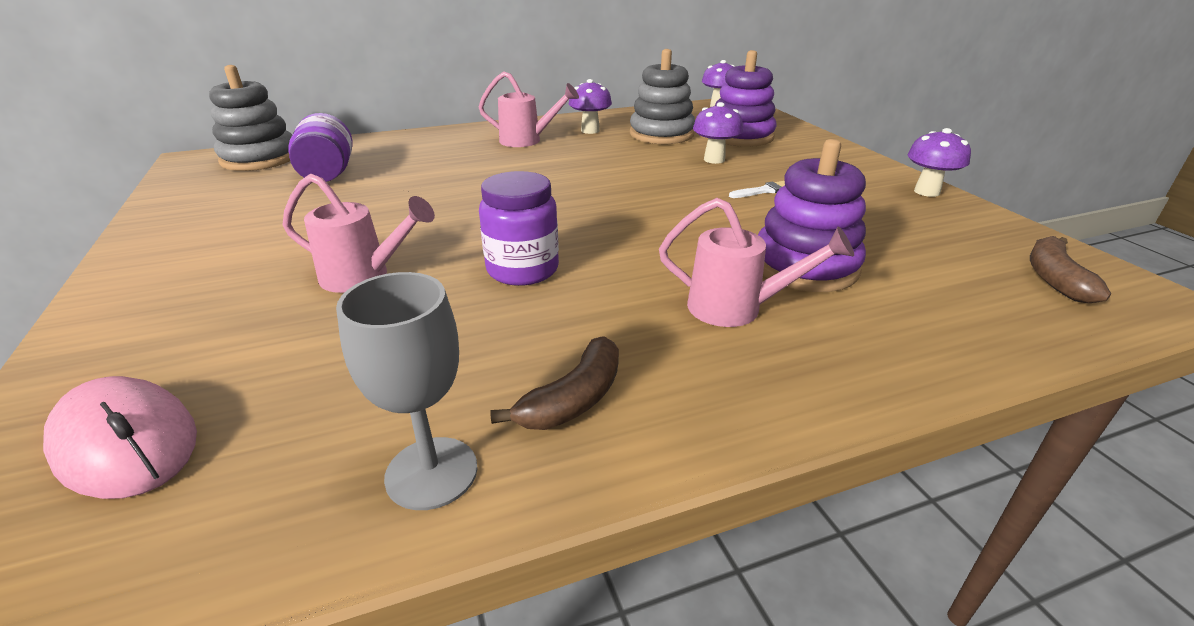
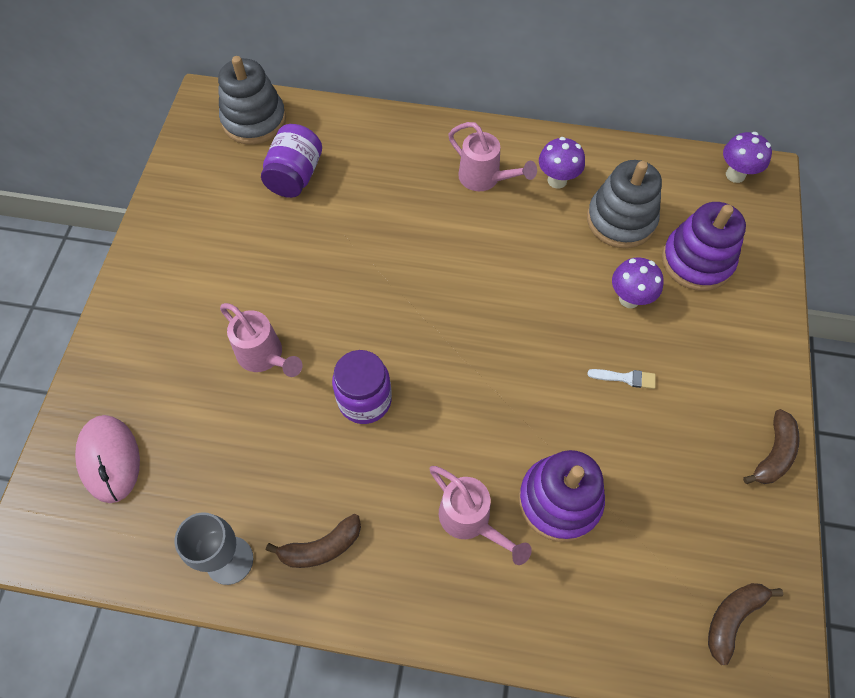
camera: 30 degrees right, 30 degrees up
(927, 192) = (773, 453): purple mushroom -> brown banana

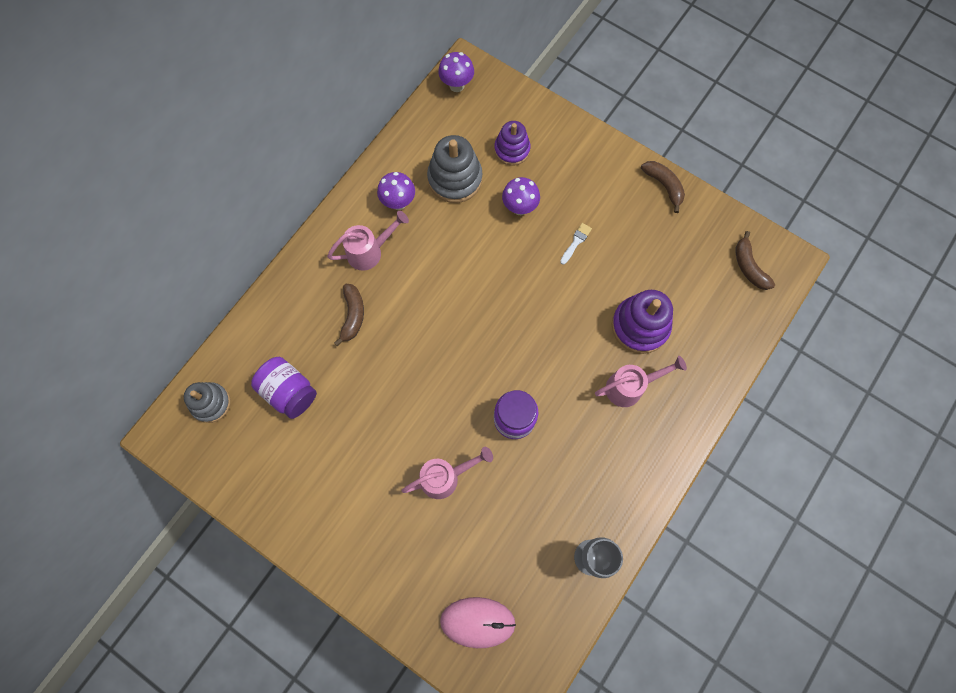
camera: 65 degrees left, 10 degrees up
(254, 120) = (211, 403): grey stacking toy -> grey stacking toy, size x0.67
(321, 547) = (608, 491): brown banana -> brown banana (353, 315)
(696, 261) = (512, 150): purple stacking toy -> purple stacking toy, size x0.67

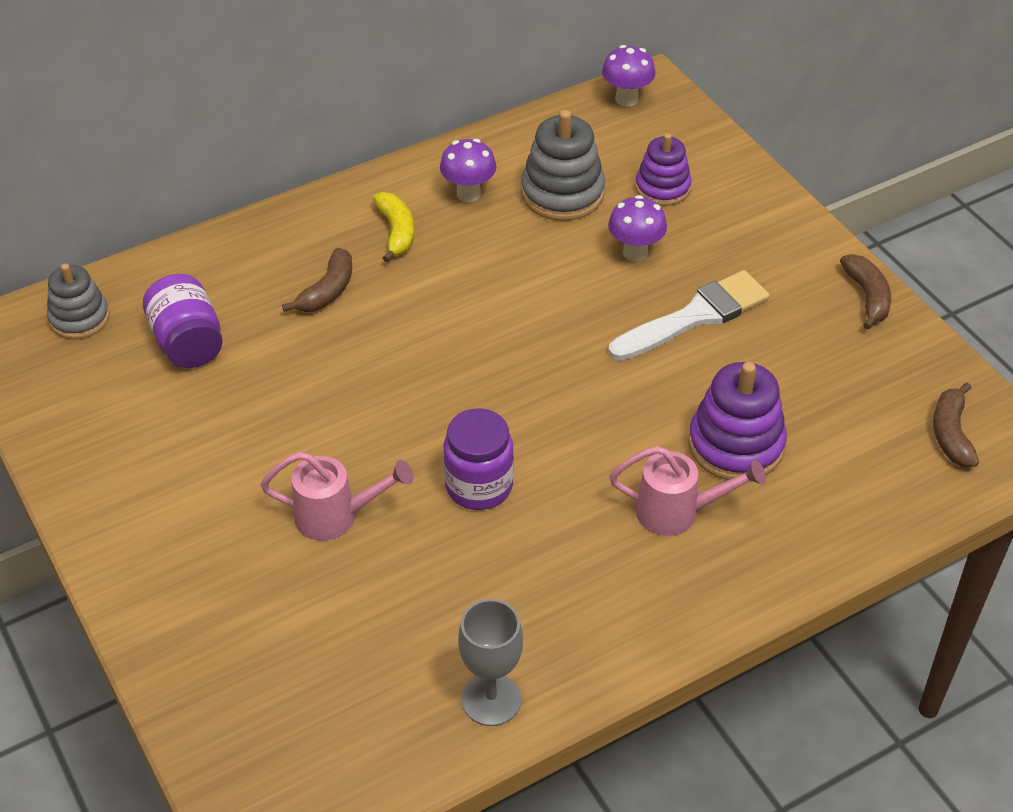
camera: 25 degrees right, 25 degrees down
(370, 251) = (396, 232): pink watering can -> yellow banana
(477, 622) = (269, 710): pink mouse -> none
(576, 242) = (695, 316): white brush -> white brush, size x2.31

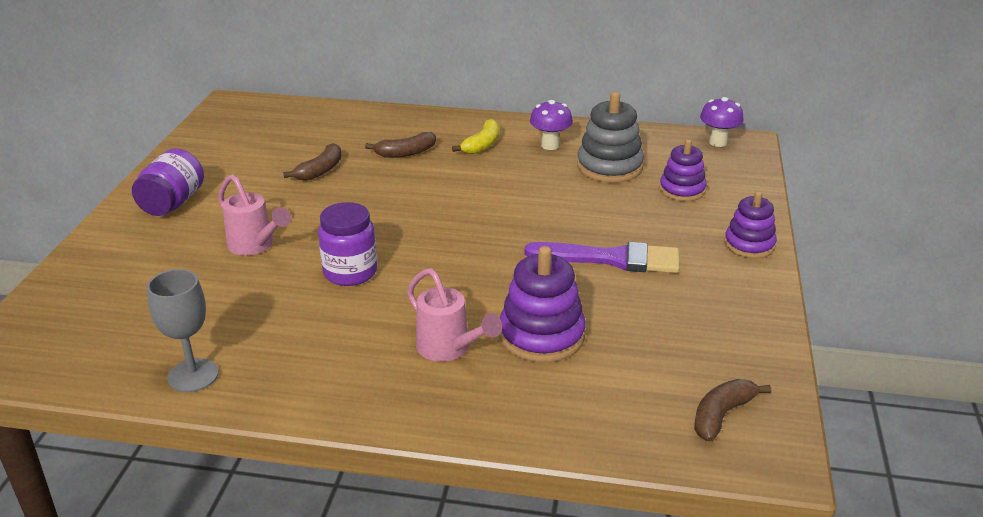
camera: 40 degrees right, 15 degrees down
(79, 318) = (271, 113): grey stacking toy -> none
(188, 342) = (303, 143): purple jar -> purple jar (172, 203)
(635, 252) = (616, 212): purple mushroom -> none
(695, 316) = (611, 259): white brush -> purple brush
(789, 227) = (749, 245): none -> purple stacking toy
(867, 296) = (761, 306): brown banana -> brown banana (320, 170)

